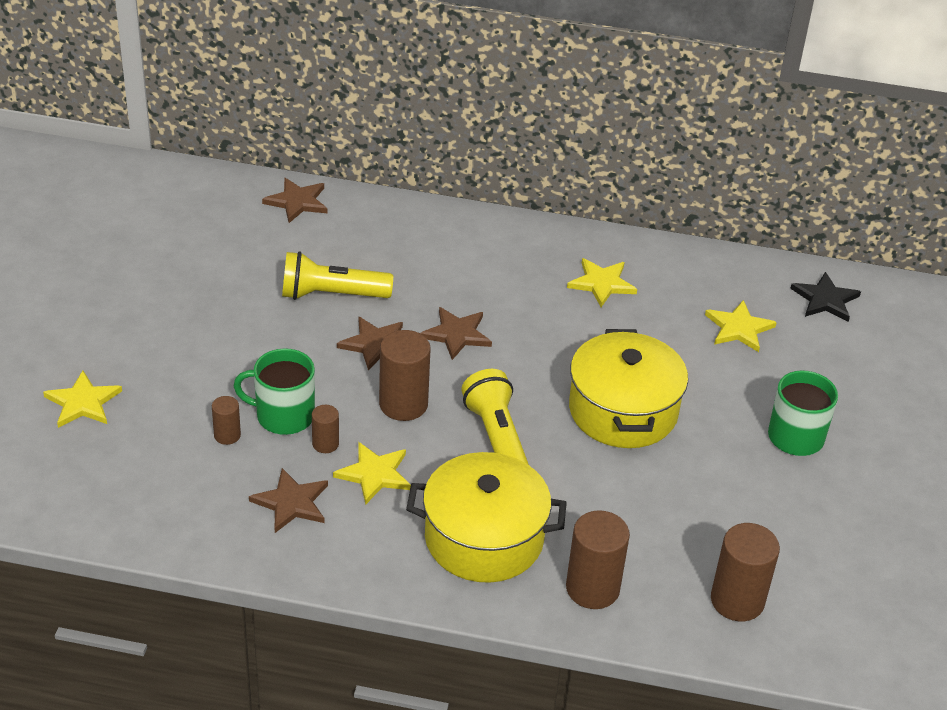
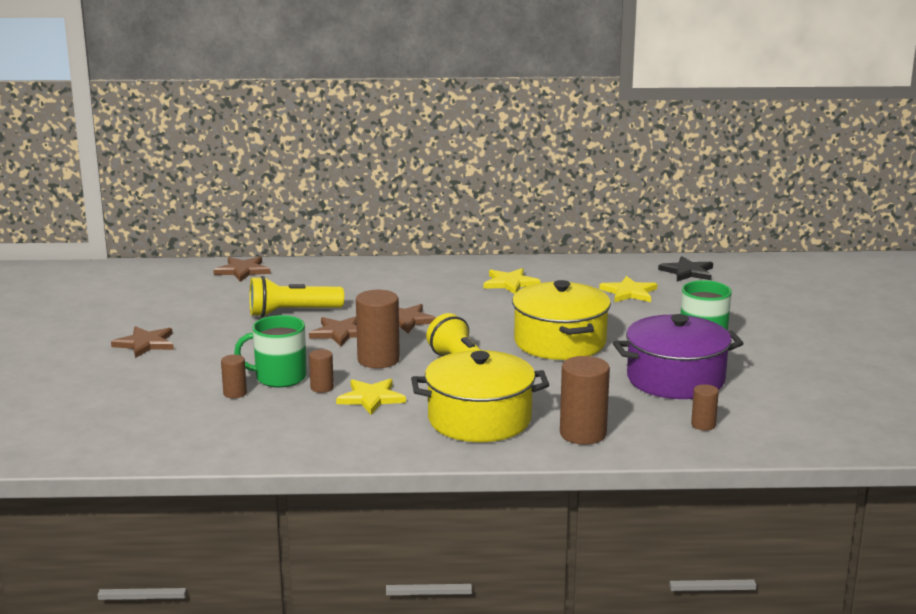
camera: 10 degrees left, 20 degrees down
(83, 402) = (100, 391): yellow star -> none
(291, 503) = (306, 421): brown star -> brown star (145, 344)
(735, 508) = (675, 379): none -> purple pot
(737, 600) = (703, 425): brown cylinder -> brown cylinder, size x0.53

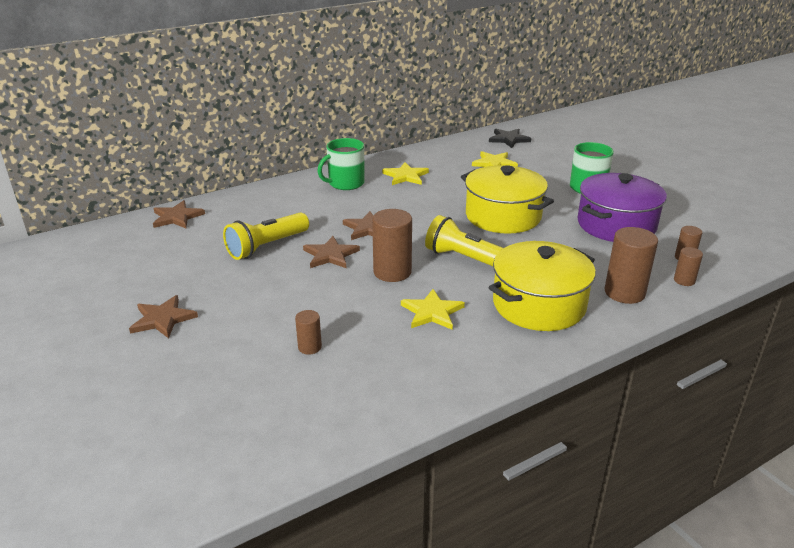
camera: 30 degrees left, 10 degrees up
(279, 377) = (330, 316): green mug -> green mug (345, 183)
(322, 388) = (379, 315): brown cylinder -> brown cylinder (684, 280)

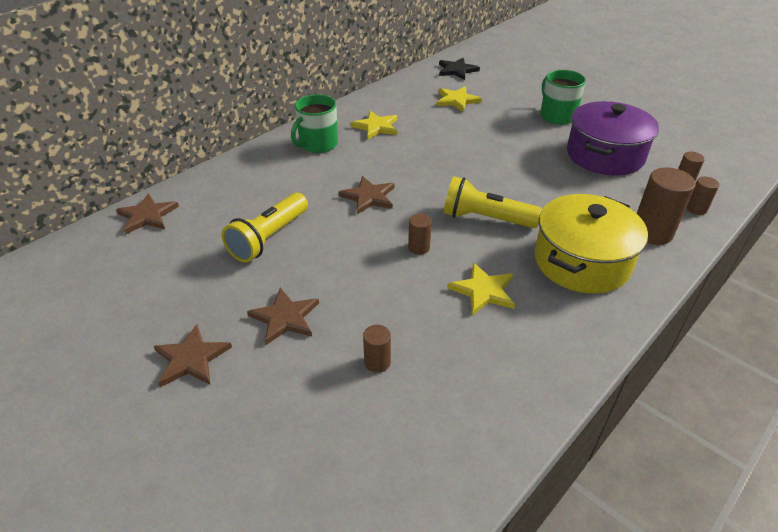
camera: 15 degrees left, 10 degrees up
(330, 255) = (344, 237): brown star -> brown star (285, 318)
(392, 272) = (419, 247): brown cylinder -> brown cylinder, size x0.53
(503, 216) = (495, 161): yellow pot -> none

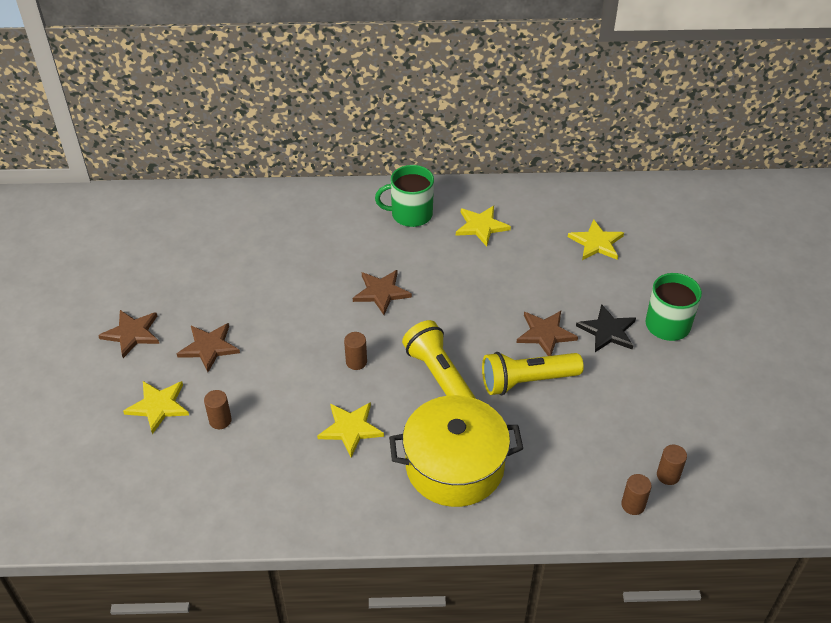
camera: 45 degrees right, 5 degrees up
(147, 216) = (222, 204): brown star -> brown star (545, 334)
(269, 238) = (272, 278): yellow flashlight -> yellow flashlight (527, 381)
(304, 395) = (158, 406): none -> yellow star
(457, 70) = (653, 206): black star -> black star (607, 331)
(605, 155) = (641, 396): purple pot -> none
(652, 232) = (553, 491): brown cylinder -> none

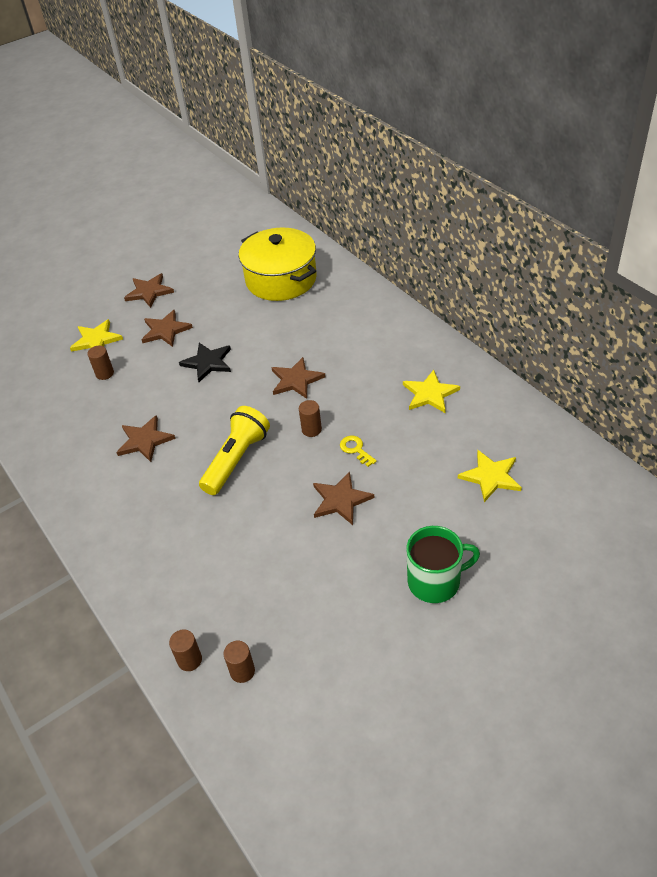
camera: 60 degrees right, 0 degrees up
(350, 429) = (145, 440): yellow star -> brown star
(356, 362) = (212, 407): brown cylinder -> brown cylinder (311, 429)
(410, 214) = (399, 347): green mug -> none
(454, 466) = (150, 518): yellow pot -> yellow pot (281, 279)
(499, 298) = (355, 449): none -> yellow key
(527, 381) = (275, 516): yellow flashlight -> none
(607, 331) = (383, 540): black star -> black star (208, 363)

